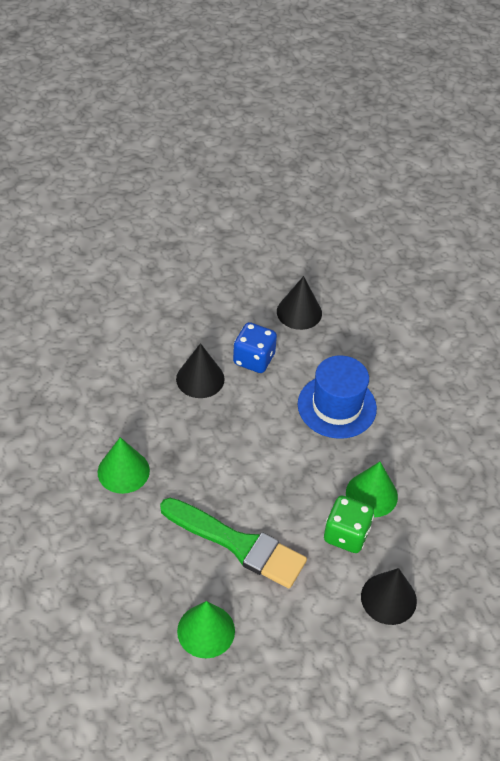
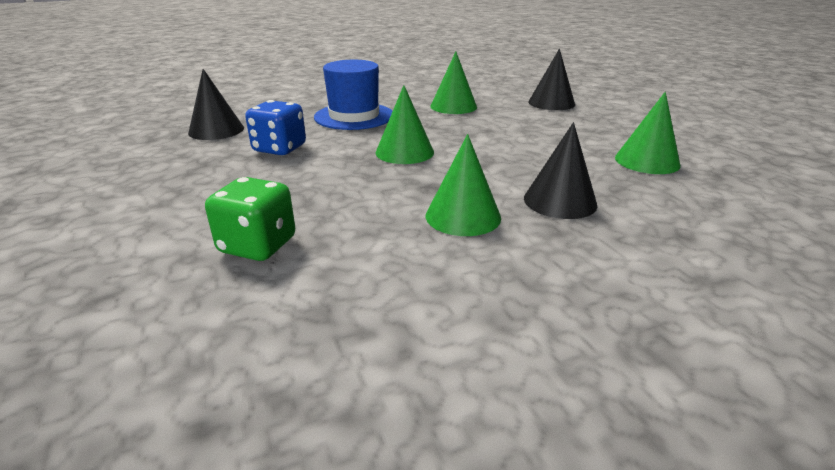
camera: 90 degrees left, 20 degrees down
(200, 379) = (302, 175): black cone -> black cone (560, 201)
(238, 544) = (535, 150): green brush -> none
(241, 443) = (404, 152): none -> green cone
(346, 534) = (499, 114): green dice -> green dice (258, 245)

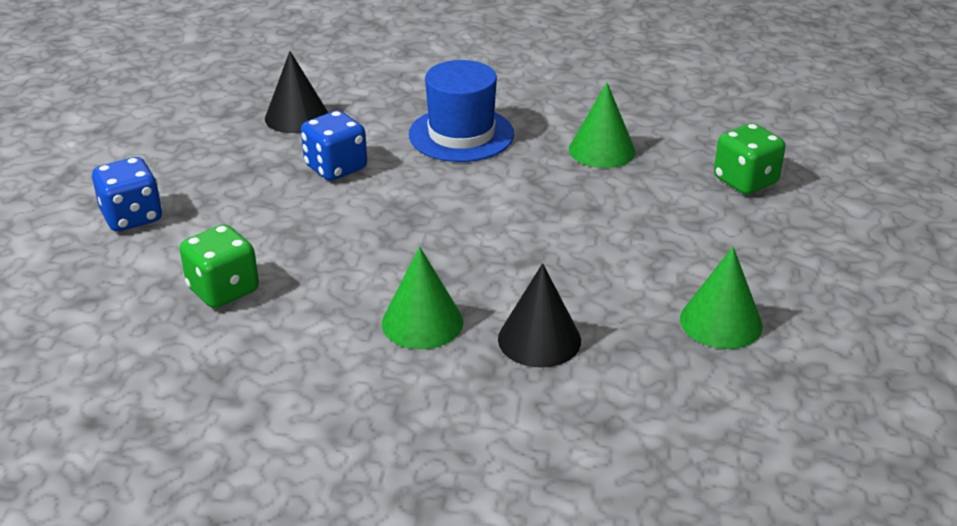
camera: 30 degrees right, 5 degrees up
(107, 219) = (132, 217): none -> blue dice
(404, 152) = (457, 214): green cone -> none
(551, 103) = (745, 181): black cone -> green dice

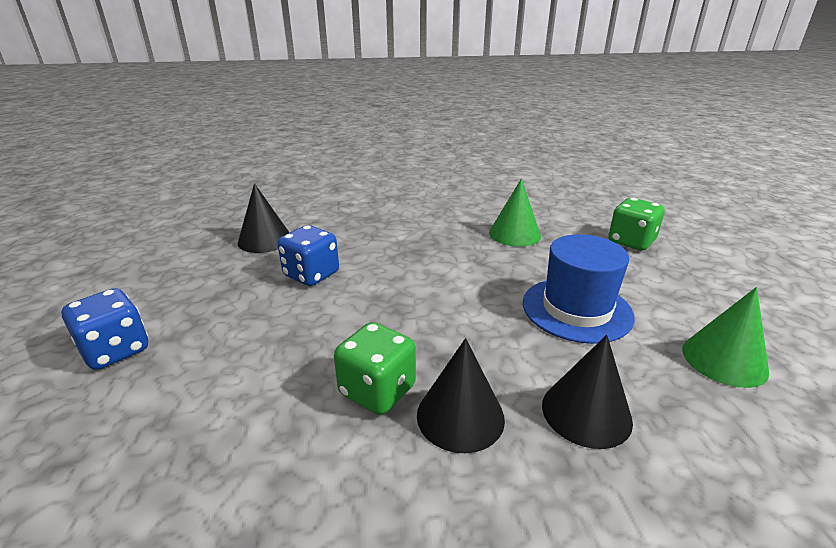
camera: 15 degrees left, 5 degrees down
(223, 290) = (229, 419): green dice -> green dice (377, 390)
(422, 322) = (460, 416): green cone -> black cone
(461, 134) = (403, 236): blue hat -> blue hat (576, 309)

